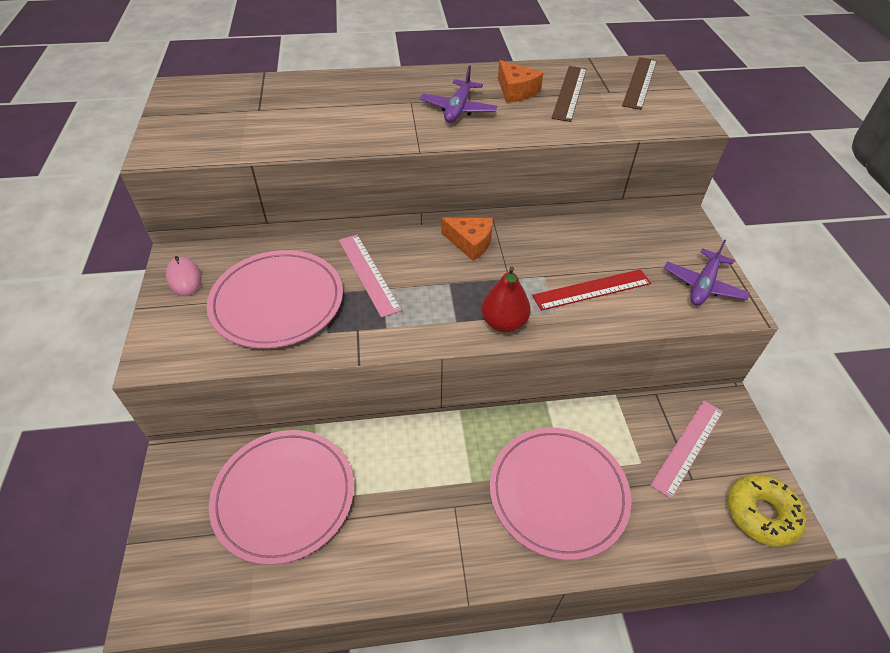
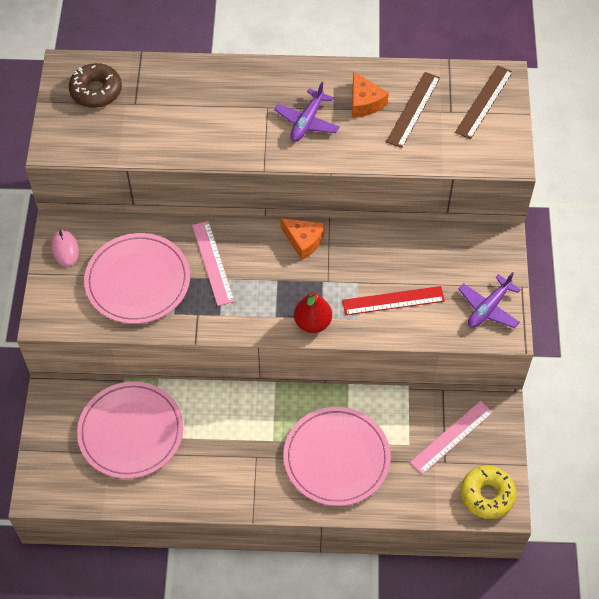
camera: 10 degrees right, 10 degrees up
(213, 103) = (96, 91): none -> brown donut

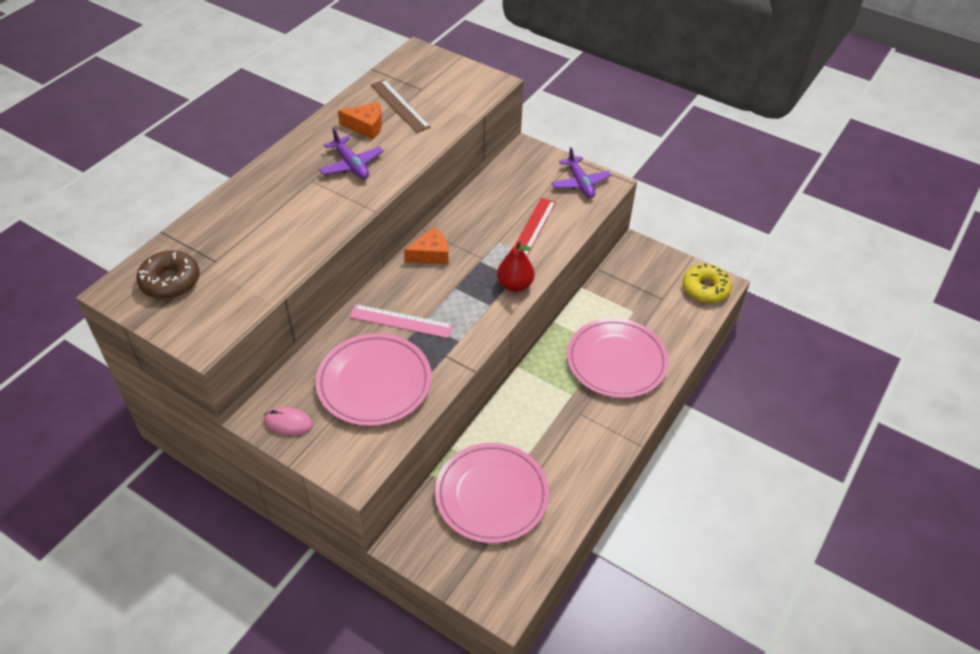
camera: 60 degrees left, 10 degrees down
(451, 437) = (643, 284): pink ruler -> none
(484, 102) = (429, 70): brown ruler -> none

